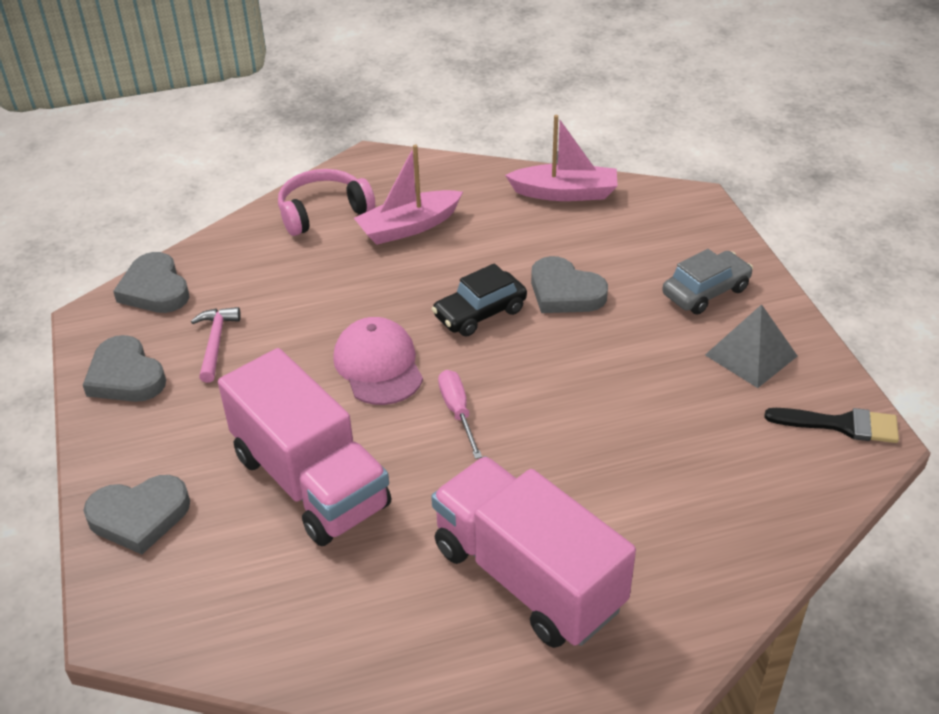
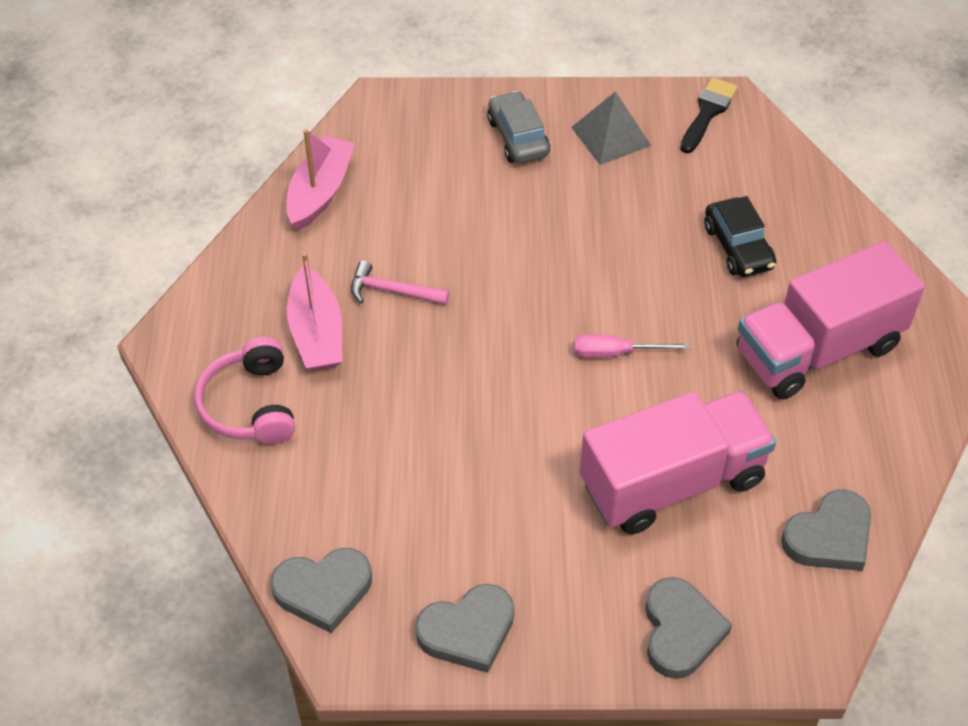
camera: 75 degrees left, 10 degrees up
(215, 343) = (444, 539): pink hammer -> pink hammer (393, 291)
(378, 365) = (530, 401): pink cap -> none
(480, 313) = (484, 305): black car -> black car (738, 247)
(565, 292) = (478, 234): grey heart -> grey heart (829, 536)

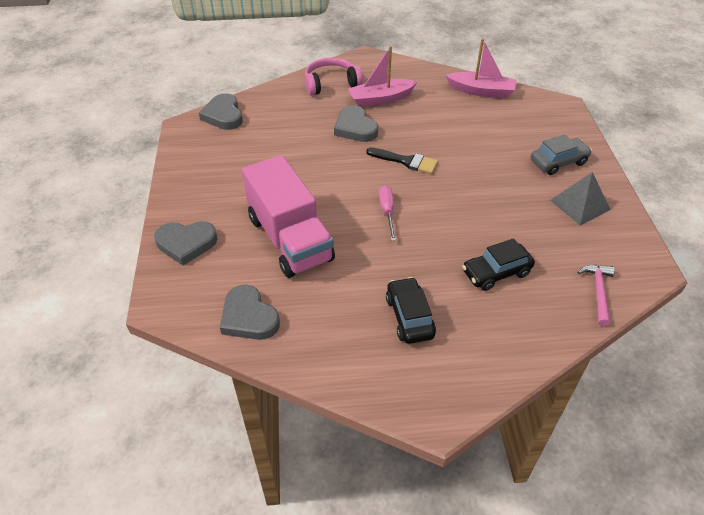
camera: 85 degrees right, 5 degrees down
(393, 291) = (415, 122): pink hammer -> pink hammer (598, 292)
(468, 631) = (196, 162): grey heart -> grey heart (355, 128)
(708, 112) = (630, 256): black brush -> black brush (406, 161)
(818, 349) = (409, 317): pink truck -> black car

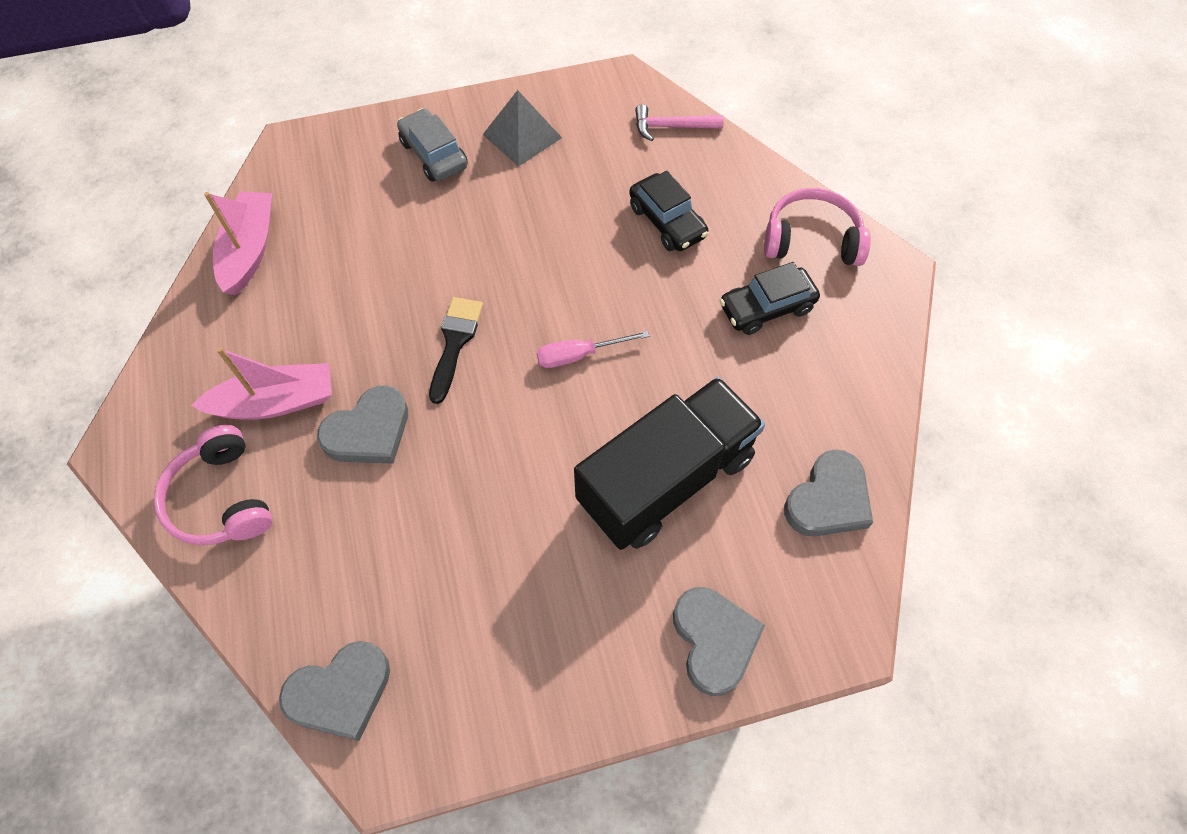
camera: 100 degrees left, 15 degrees up
(290, 239) = (666, 479): pink truck -> black truck
(380, 99) = (276, 402): pink boat -> pink boat turned 75 degrees counterclockwise
(473, 362) = (811, 240): none -> pink headphones

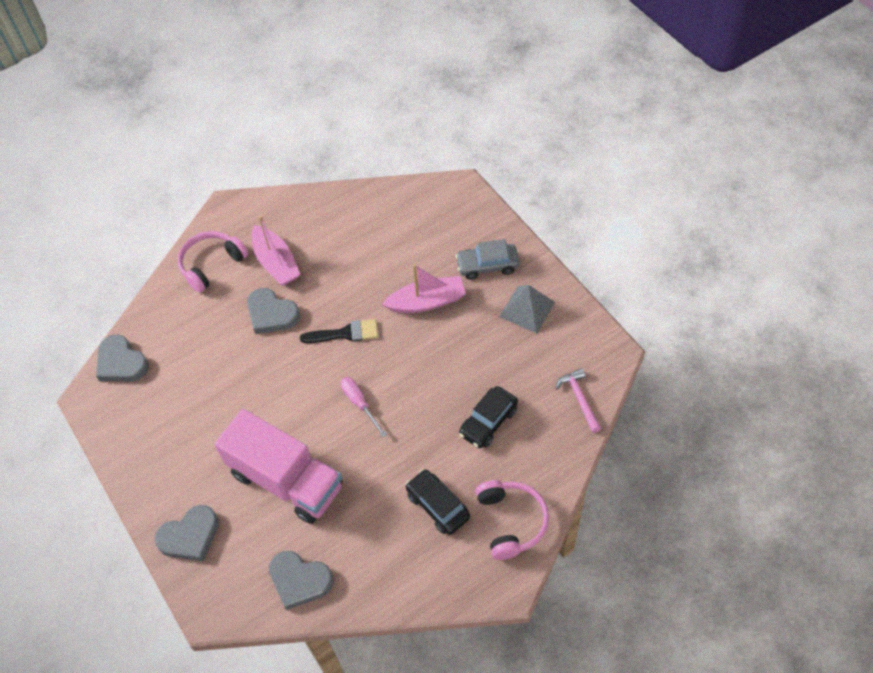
camera: 75 degrees right, 5 degrees down
(249, 250) = (373, 204): pink boat -> pink boat (427, 302)
(434, 154) = (487, 266): grey car -> grey car turned 135 degrees counterclockwise
(666, 479) = (286, 480): black truck -> pink truck

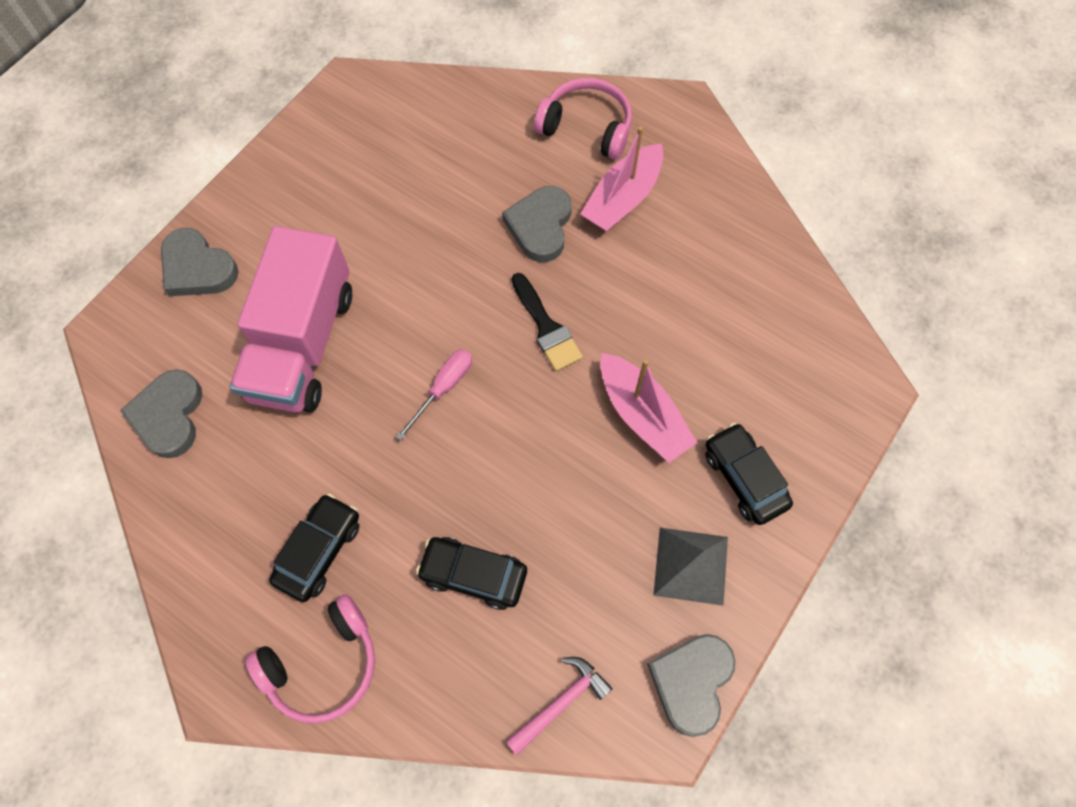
camera: 65 degrees right, 10 degrees up
(121, 363) = (406, 95): grey heart -> grey heart (691, 682)
(487, 266) = (744, 478): grey car -> black car

